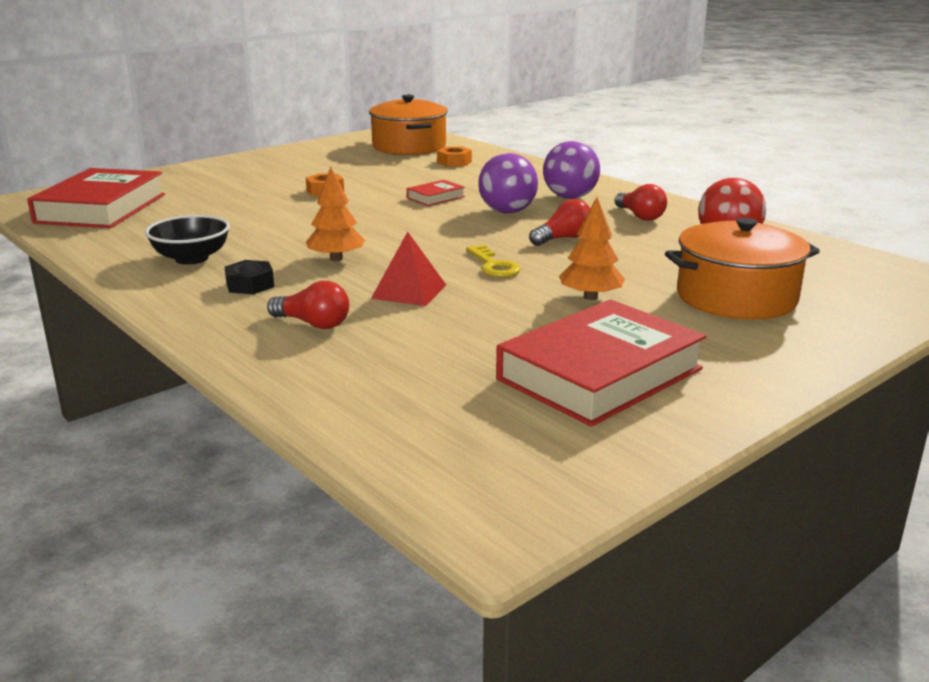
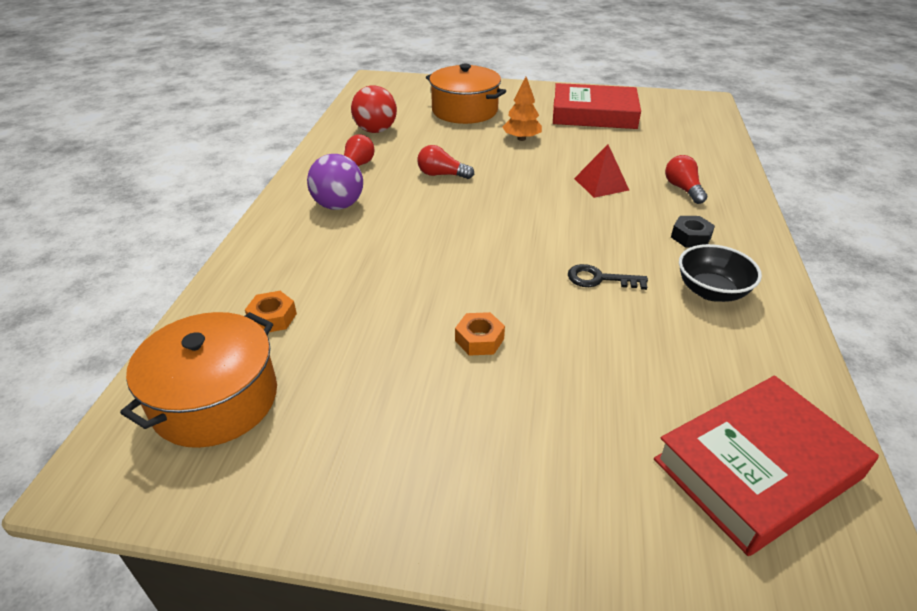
camera: 130 degrees left, 15 degrees up
(293, 234) = (600, 279): none -> black key
(336, 259) = (604, 232): orange tree -> none
(435, 197) = (416, 264): red book -> none
(493, 265) = (523, 177): yellow key -> none
(507, 212) = (411, 215): purple ball -> none

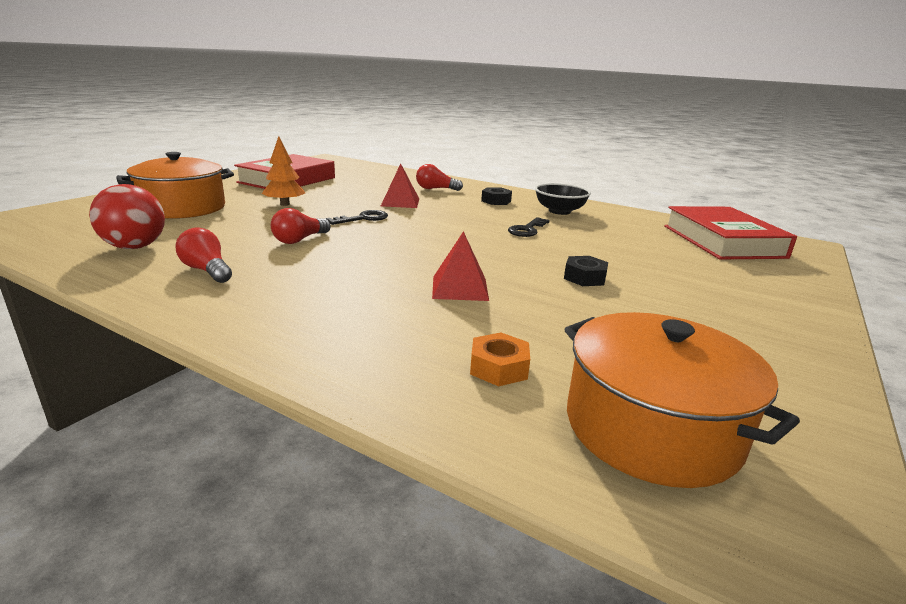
camera: 70 degrees left, 15 degrees down
(338, 205) = (286, 294): purple ball -> none
(399, 272) = (460, 288): none -> red pyramid
(479, 339) = (584, 278): orange nut -> black nut
(524, 182) = (363, 218): none -> black key

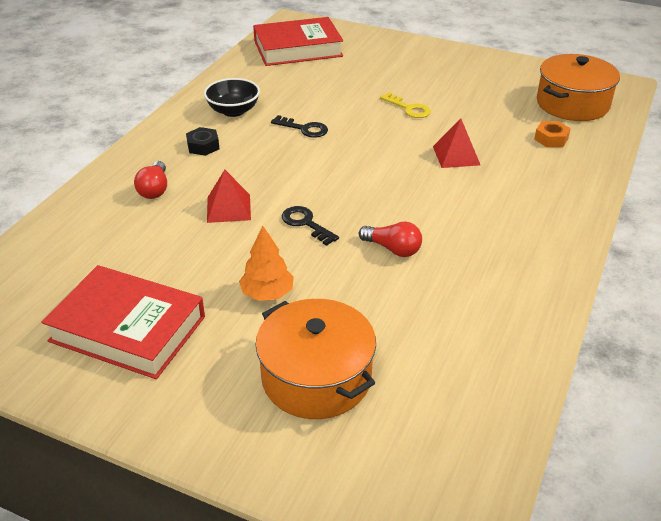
camera: 95 degrees left, 15 degrees up
(135, 247) = (466, 350): red ball -> none
(207, 270) = (494, 279): red light bulb -> none
(584, 278) = (408, 108): black nut -> yellow key

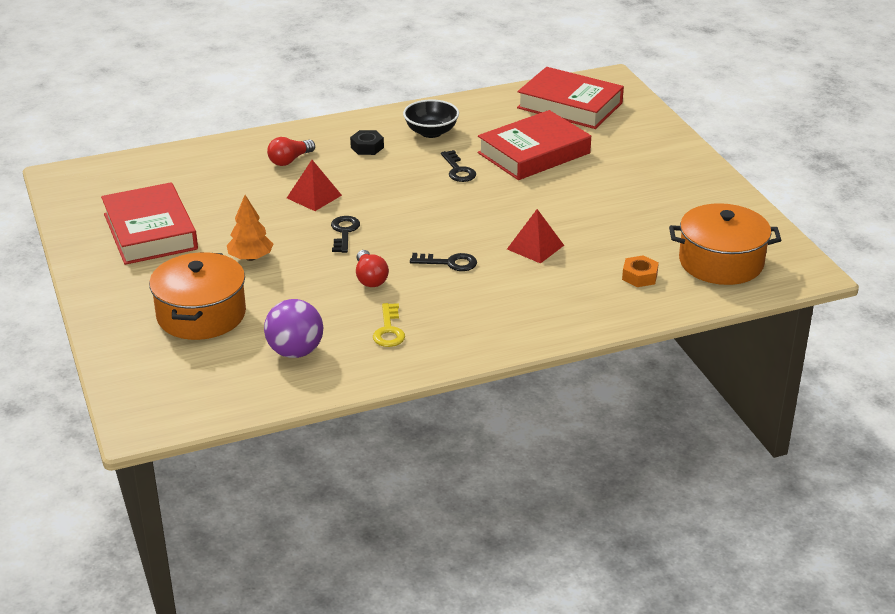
camera: 45 degrees right, 5 degrees down
(333, 91) = (534, 153): none -> red book
(408, 108) = (568, 195): yellow key -> yellow key (389, 330)
(424, 201) = (449, 263): none -> black key
(452, 353) = (295, 352): none -> purple ball

